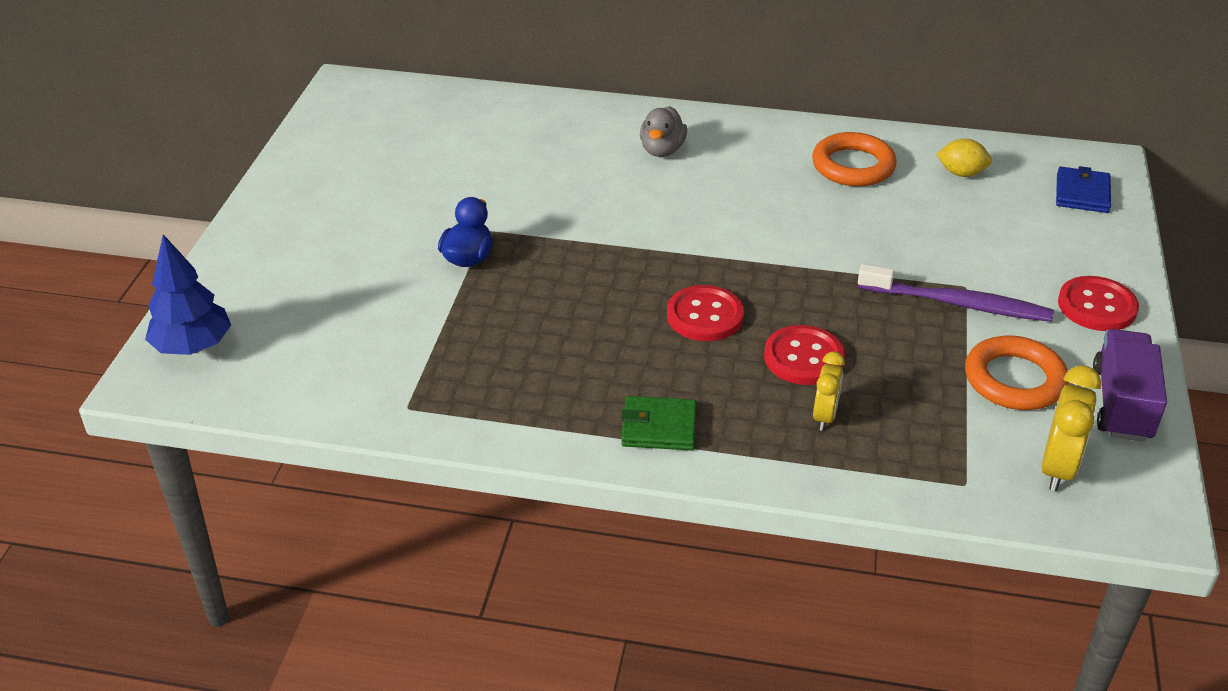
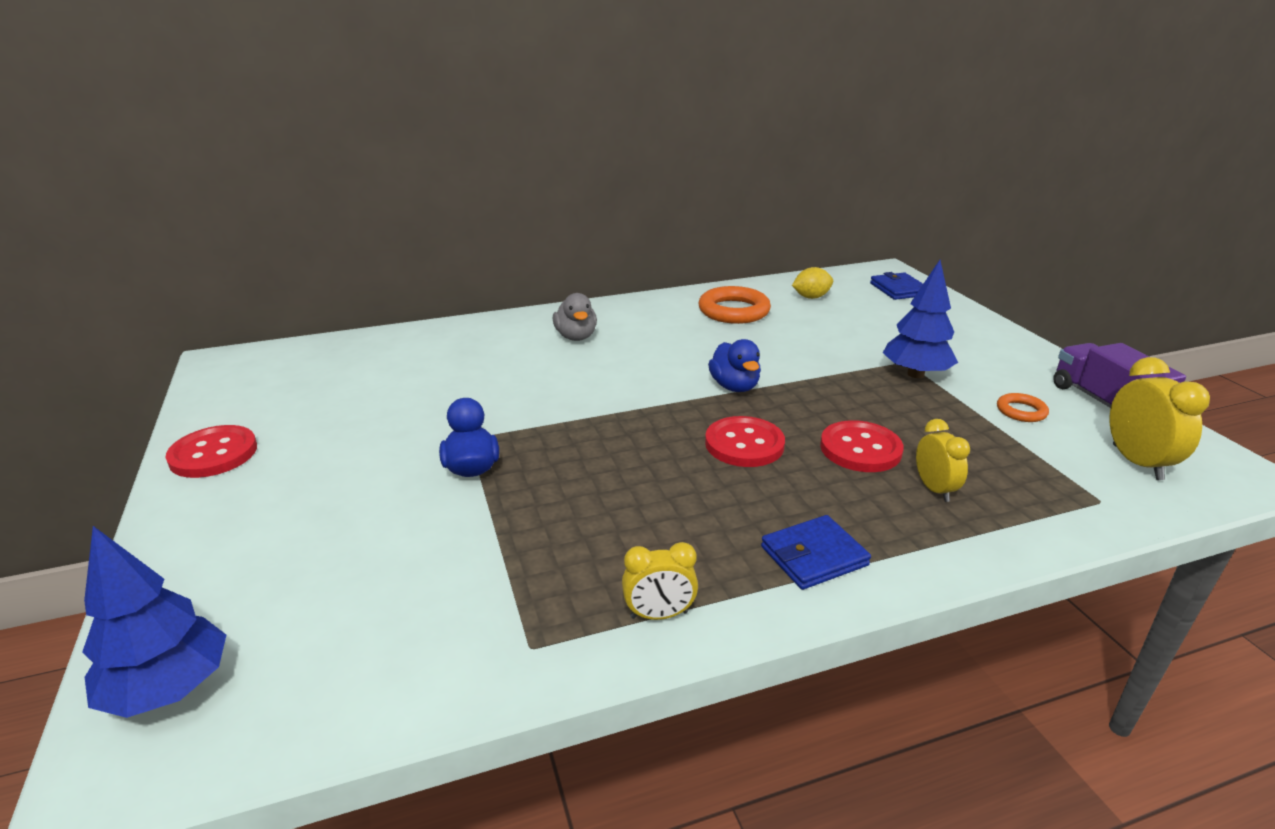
camera: 30 degrees left, 10 degrees down
(506, 421) = (659, 615): none -> yellow clock
(659, 427) = (814, 556): green wallet -> blue wallet
(757, 256) = (734, 387): none -> blue duck
(957, 303) = (915, 374): purple toothbrush -> blue tree
(1014, 379) = (1021, 411): orange ring -> orange ring, size x0.52
(1097, 306) = (1000, 348): red button -> red button (213, 454)

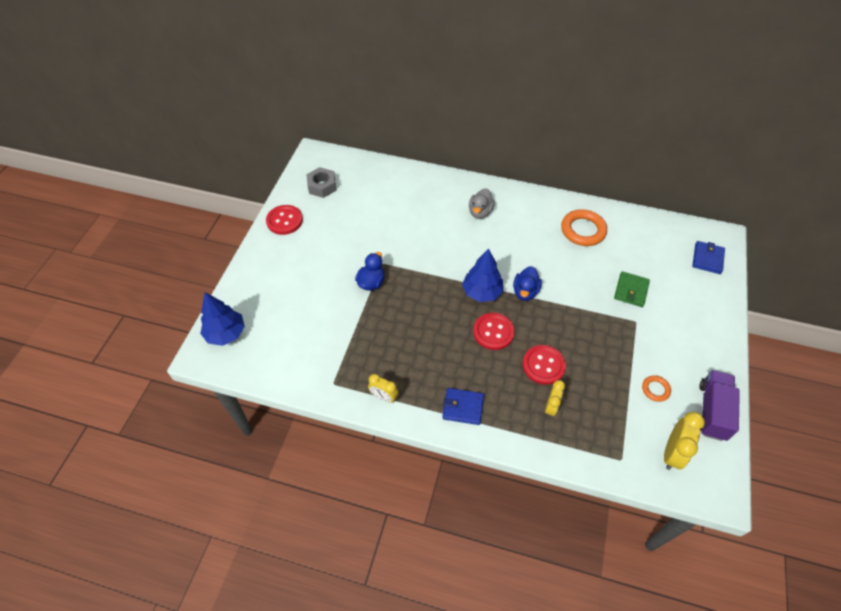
camera: 35 degrees right, 25 degrees up
(266, 390) = (322, 186): none -> grey nut
(811, 297) = (642, 239): yellow lemon -> none
(860, 339) = (631, 290): none -> green wallet
(915, 374) = (630, 333): blue tree -> blue tree (482, 292)

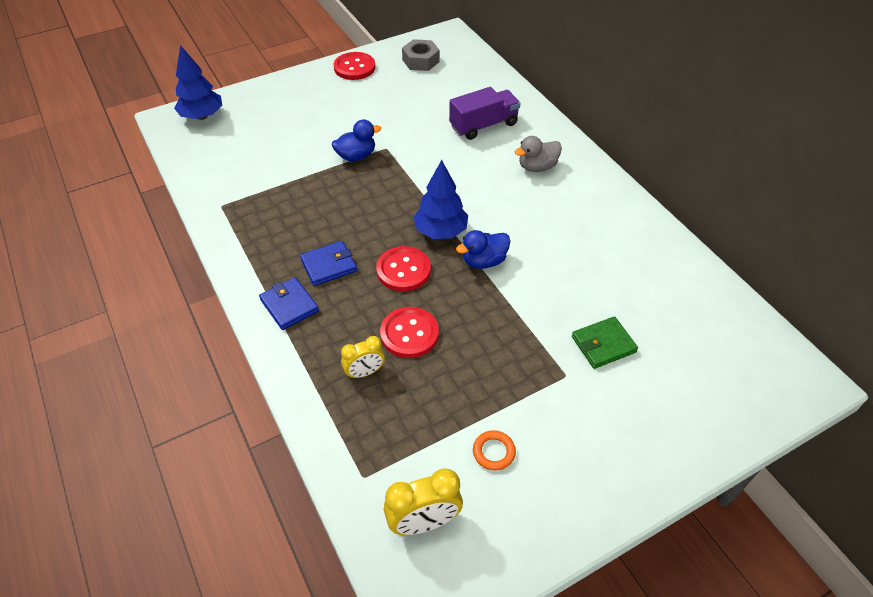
camera: 45 degrees right, 5 degrees down
(383, 397) = (241, 245): yellow clock -> none
(583, 230) = (628, 253): orange ring -> none
(707, 259) = (754, 387): blue wallet -> blue wallet (329, 265)
(712, 411) = (529, 529): purple truck -> purple truck (483, 125)

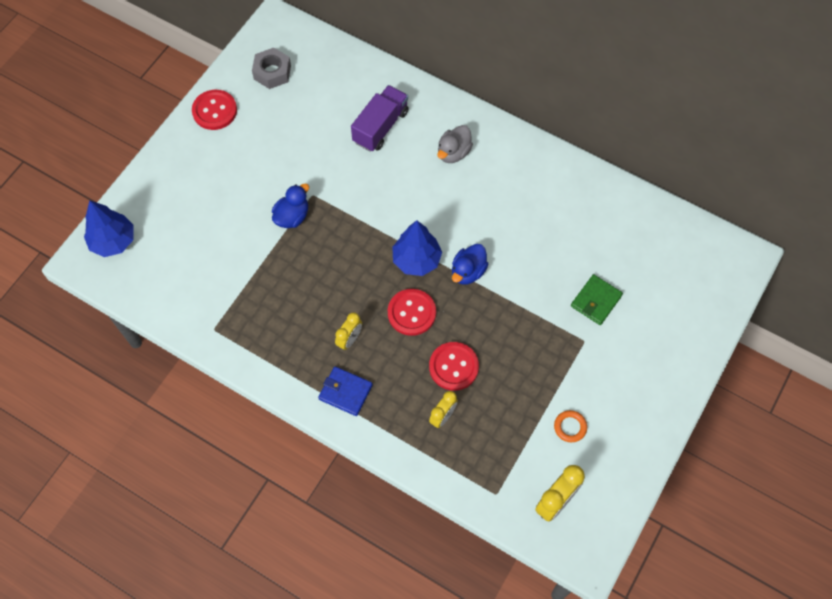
camera: 30 degrees left, 15 degrees up
(329, 265) = (349, 339): blue wallet -> yellow clock

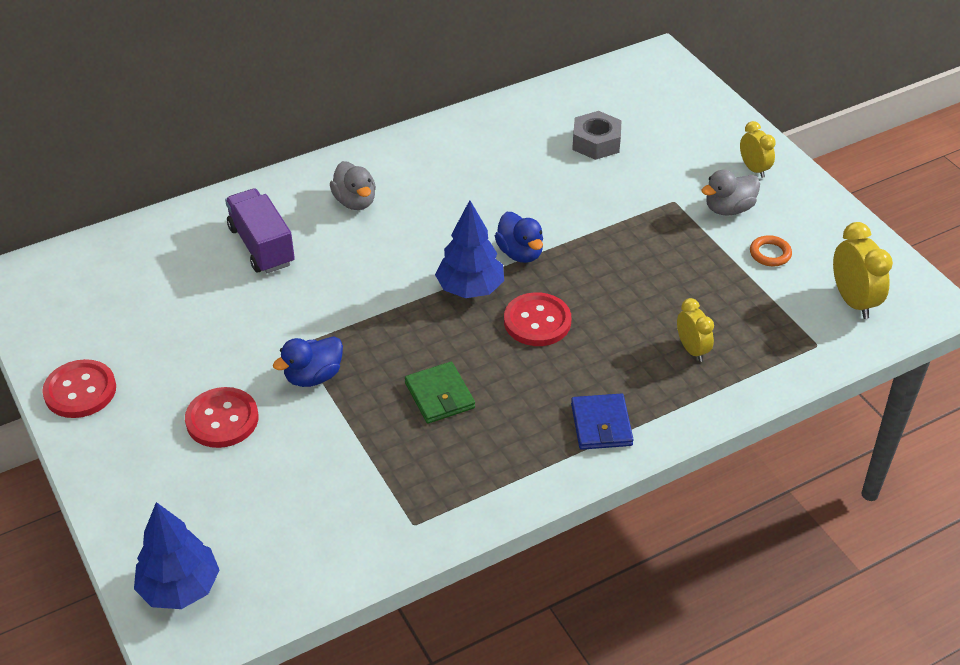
camera: 60 degrees left, 20 degrees down
(272, 72) = (82, 311): grey nut -> grey nut (596, 142)
(292, 216) = (313, 376): blue duck -> blue duck turned 105 degrees counterclockwise
(345, 392) = (601, 425): blue wallet -> blue wallet turned 60 degrees counterclockwise
(349, 339) = (532, 391): yellow clock -> yellow clock (754, 169)
(453, 367) = (634, 314): red button -> red button (222, 419)
(596, 301) = (632, 173): green wallet -> green wallet (439, 395)
(600, 380) = (728, 209): none -> grey duck

